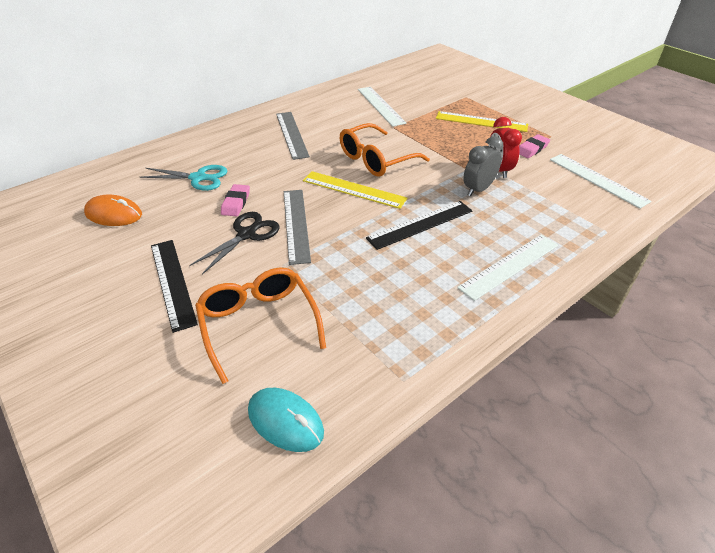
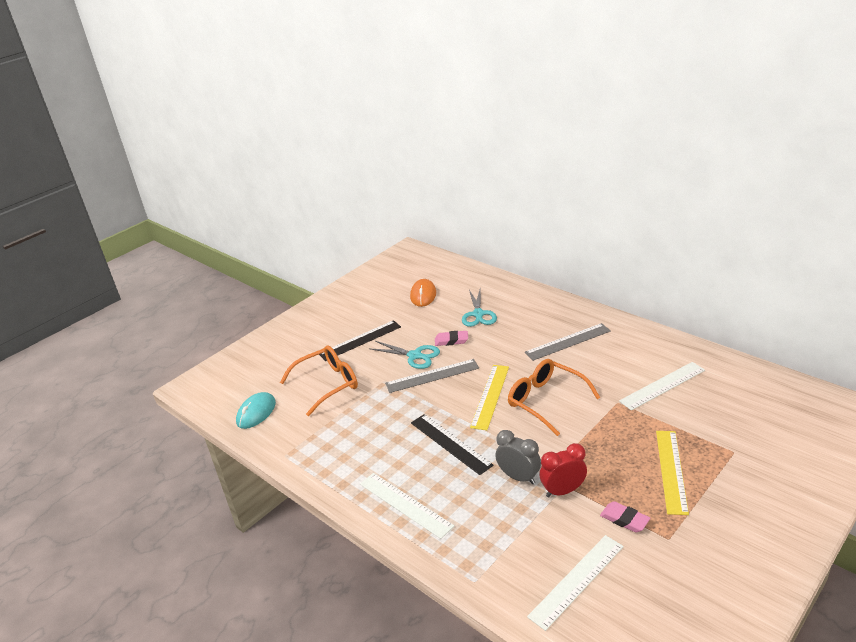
camera: 85 degrees right, 10 degrees down
(246, 234) = (415, 356): black scissors -> turquoise scissors

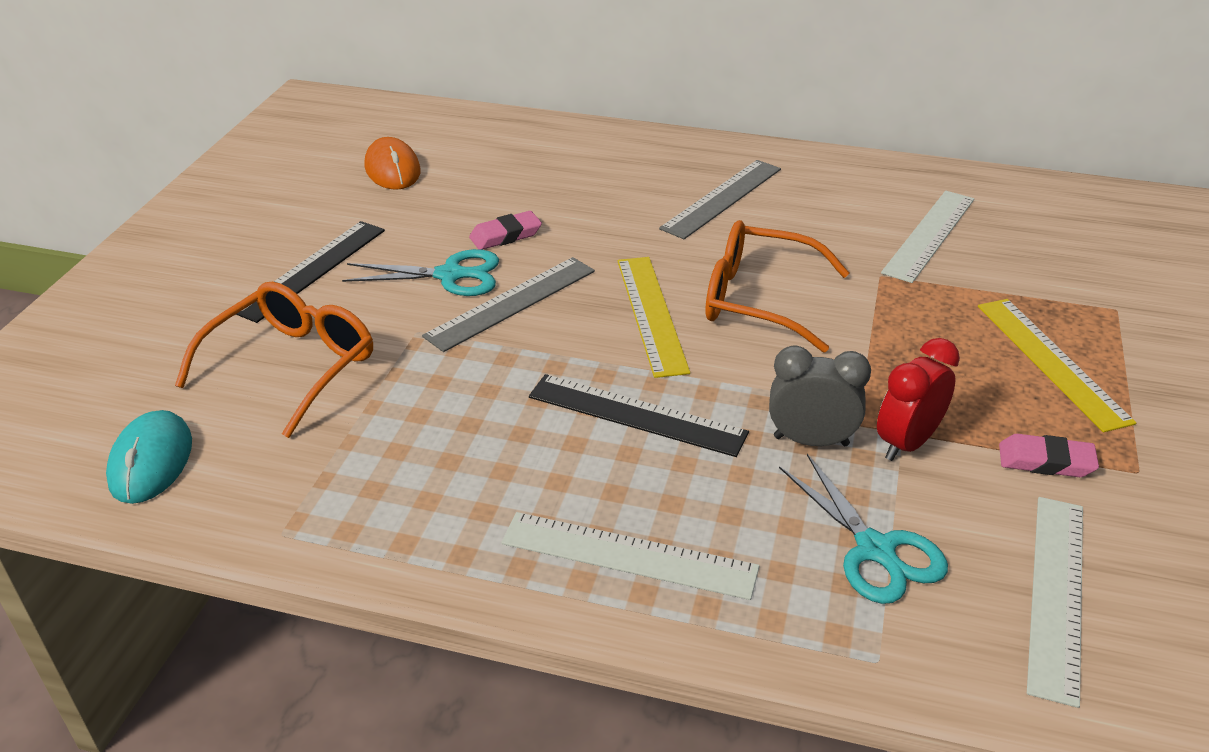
camera: 30 degrees left, 5 degrees up
(478, 314) = (526, 183): turquoise scissors -> turquoise scissors (875, 550)

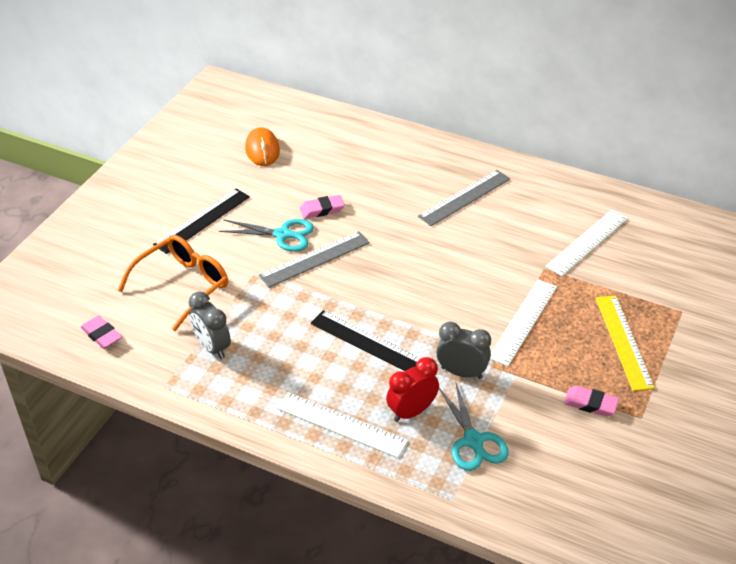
camera: 10 degrees right, 5 degrees up
(151, 461) = (101, 335): turquoise mouse -> pink eraser
(361, 456) = (212, 347): none -> grey clock
(651, 314) = (395, 277): yellow ruler -> none
(758, 300) = (462, 276): orange glasses -> none
(907, 443) = (516, 381): red clock -> red clock (411, 411)
(1057, 594) = (561, 479): white ruler -> white ruler (523, 322)

